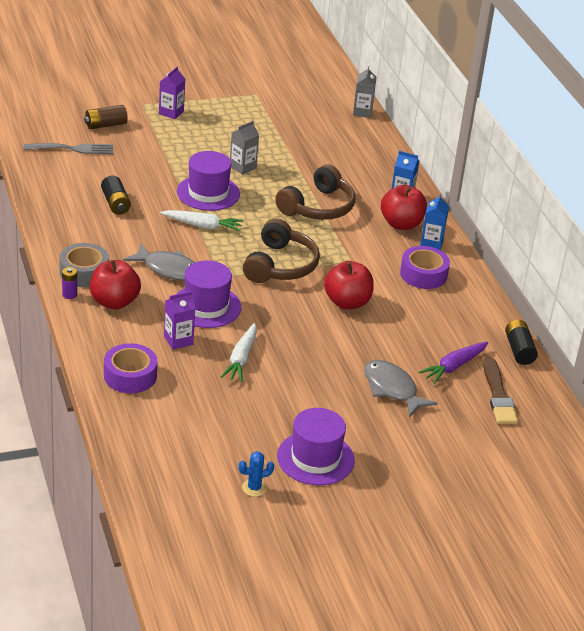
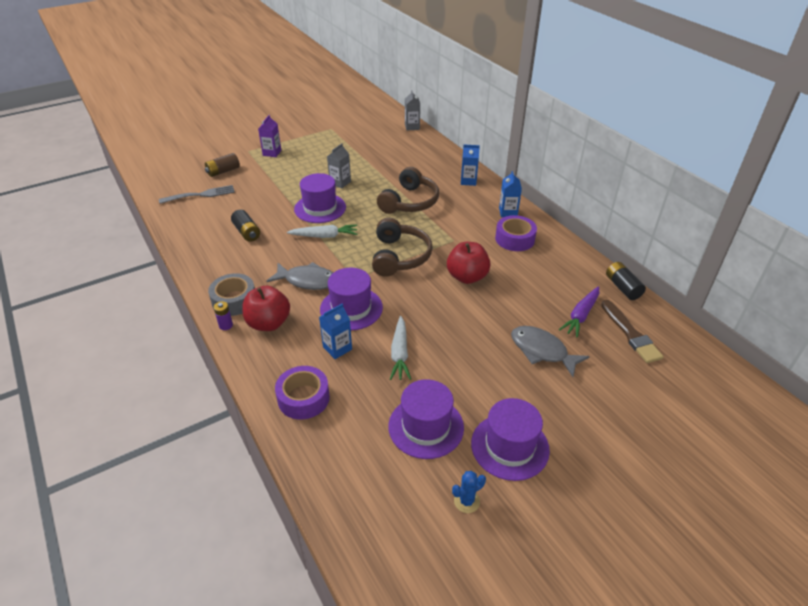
camera: 10 degrees left, 5 degrees up
(178, 340) = (337, 348): purple carton -> blue carton
(241, 425) = (426, 426): none -> purple hat
(401, 224) = (478, 202): red apple -> none

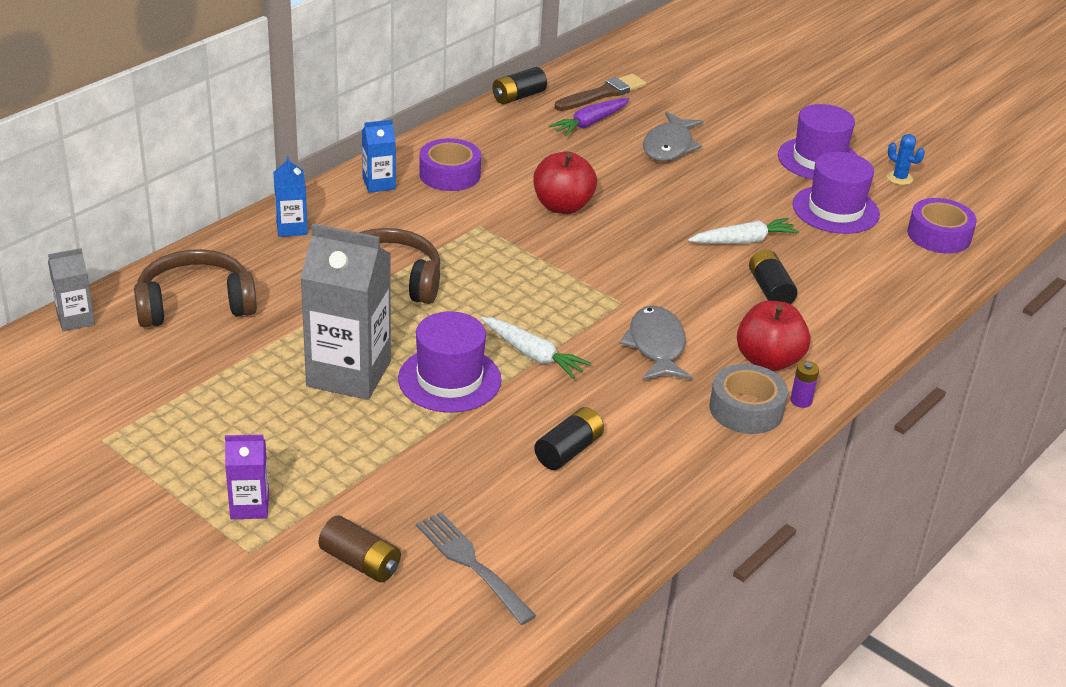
camera: 110 degrees left, 5 degrees down
(303, 398) = (866, 299): purple tape -> purple tape (939, 235)
(324, 236) = (533, 355): white carrot -> white carrot turned 150 degrees clockwise
(337, 348) = (770, 290): blue carton -> black battery
(340, 183) = (349, 373): grey carton -> grey carton, size x2.02
(351, 308) = (689, 293): purple hat -> none
(399, 256) = (547, 269): brown headphones -> brown headphones (195, 304)
(581, 315) = (590, 123): purple carrot -> purple carrot turned 120 degrees clockwise

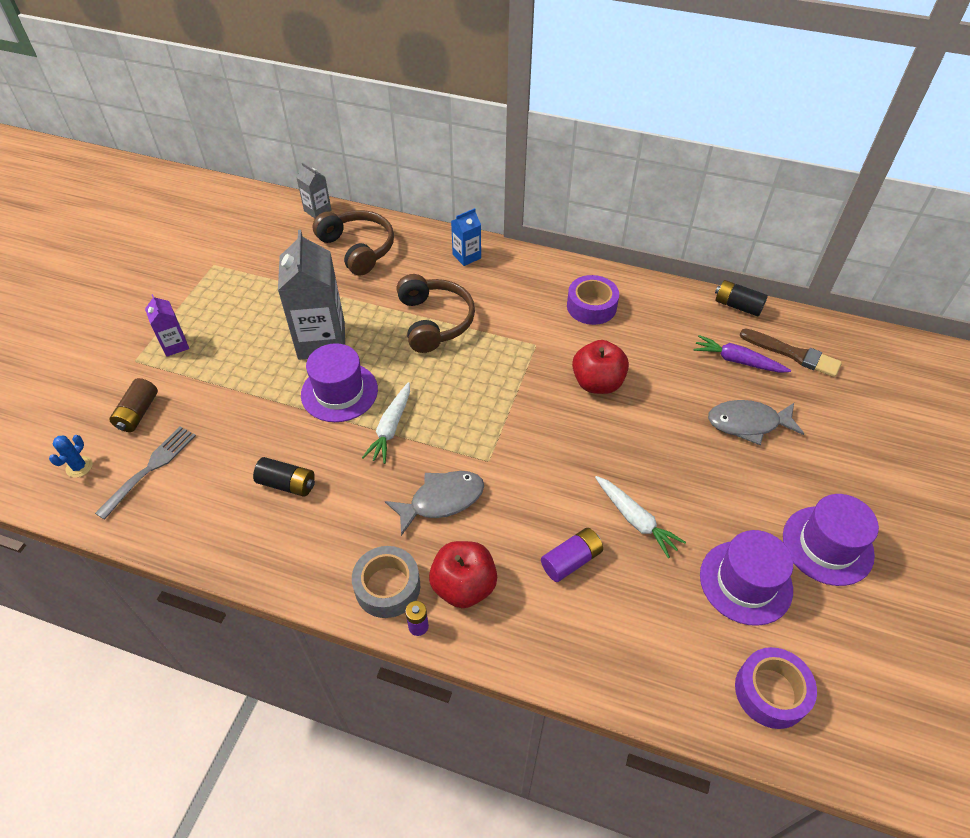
camera: 70 degrees right, 15 degrees up
(379, 184) = (550, 276): blue carton -> none
(770, 290) = (571, 560): black battery -> purple battery
(899, 178) = (855, 629): blue cactus -> blue cactus (79, 467)

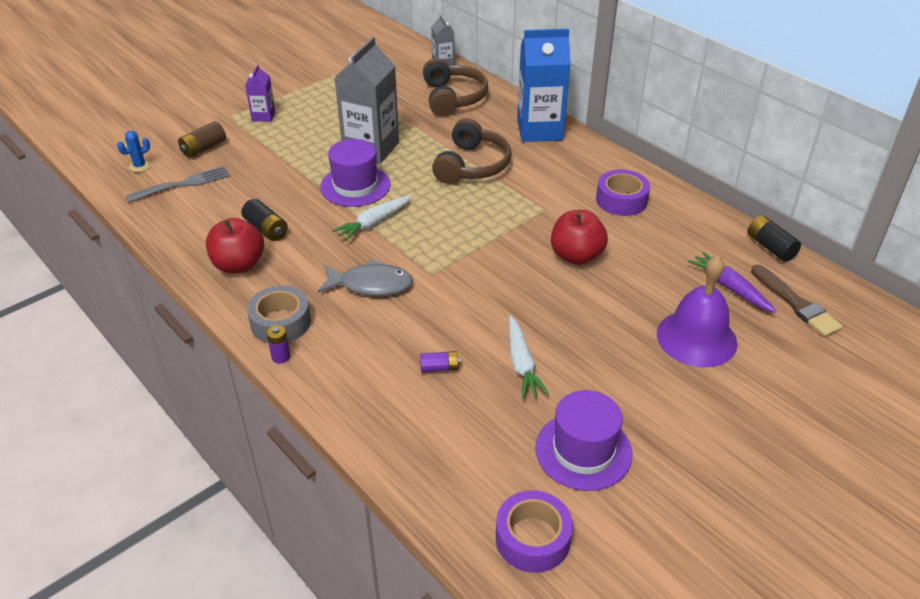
camera: 30 degrees right, 10 degrees down
(464, 586) = (338, 347): red apple -> red apple (239, 265)
(466, 256) = (539, 130): blue carton -> blue carton, size x2.02
(571, 560) = (439, 368): purple battery -> purple battery, size x0.66
(748, 423) = (696, 338): grey fish -> purple bell
(827, 545) = (692, 460): purple hat -> none

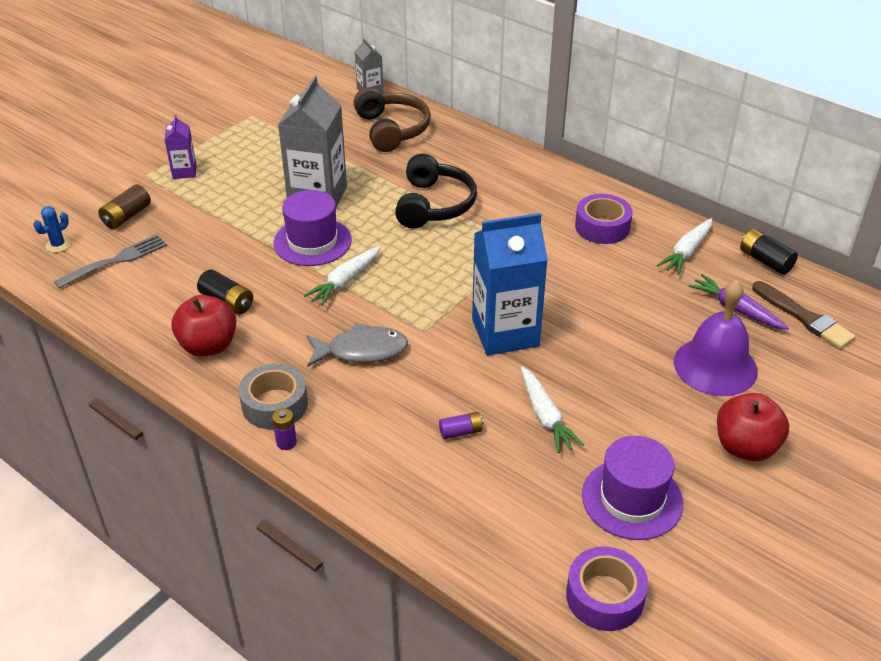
camera: 10 degrees left, 0 degrees up
(472, 165) = (434, 205): brown headphones -> black headphones
(539, 130) = (496, 157): blue carton -> blue carton (505, 333)
(576, 256) = (571, 293): red apple -> red apple (745, 447)
(696, 231) = (686, 252): none -> white carrot

